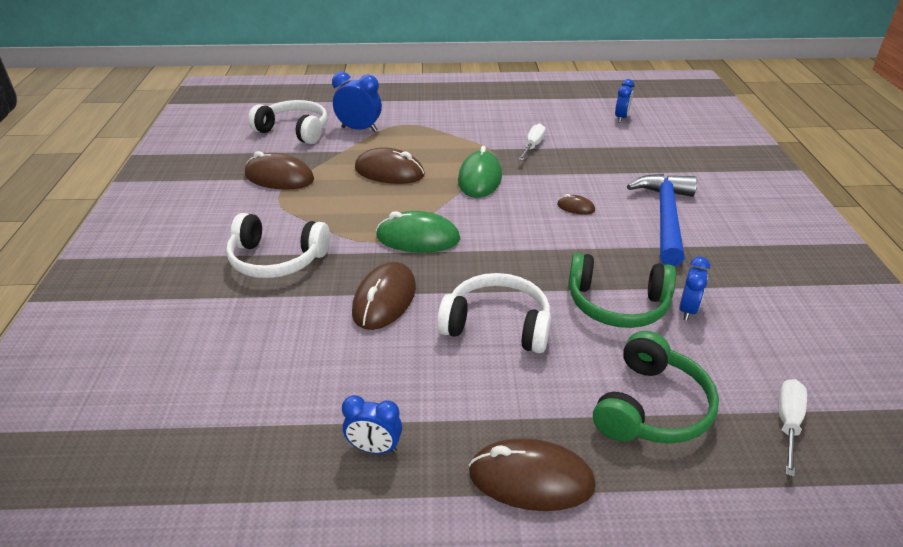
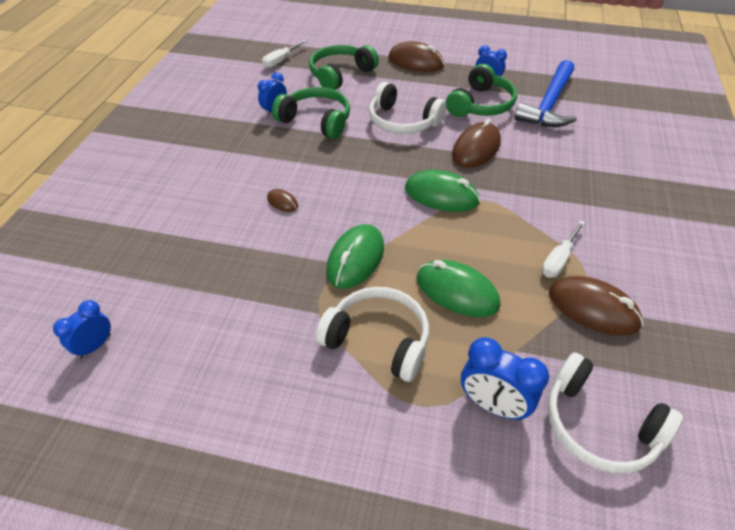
camera: 165 degrees left, 10 degrees up
(277, 259) = (566, 196): white headphones -> white headphones (378, 340)
(384, 382) = (480, 104): none -> green headphones
(389, 172) = (457, 292): brown mouse -> green mouse
(532, 146) = (262, 306): white screwdriver -> white screwdriver (559, 259)
(665, 218) = (214, 177): blue hammer -> blue hammer (549, 104)

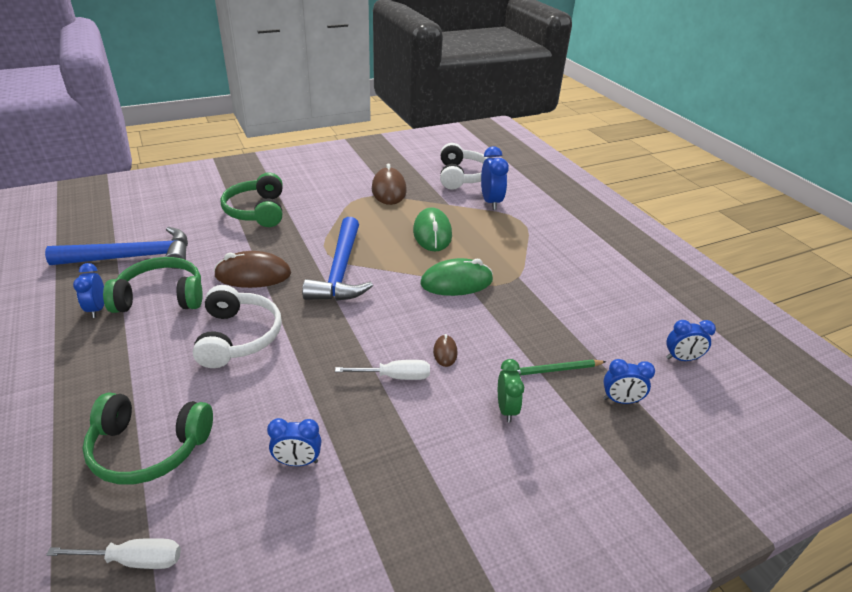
camera: 130 degrees left, 10 degrees down
(128, 264) = (620, 400): none -> blue clock
(195, 249) = (555, 370): none -> green pencil
(202, 201) = (506, 409): none -> green clock
(316, 121) = (290, 406): green headphones -> green headphones (257, 211)
(378, 340) = (504, 247): white headphones -> none
(415, 62) = (67, 387): brown mouse -> none
(441, 195) = (341, 271): green mouse -> blue hammer
(559, 259) = (359, 207): white screwdriver -> white screwdriver (394, 376)

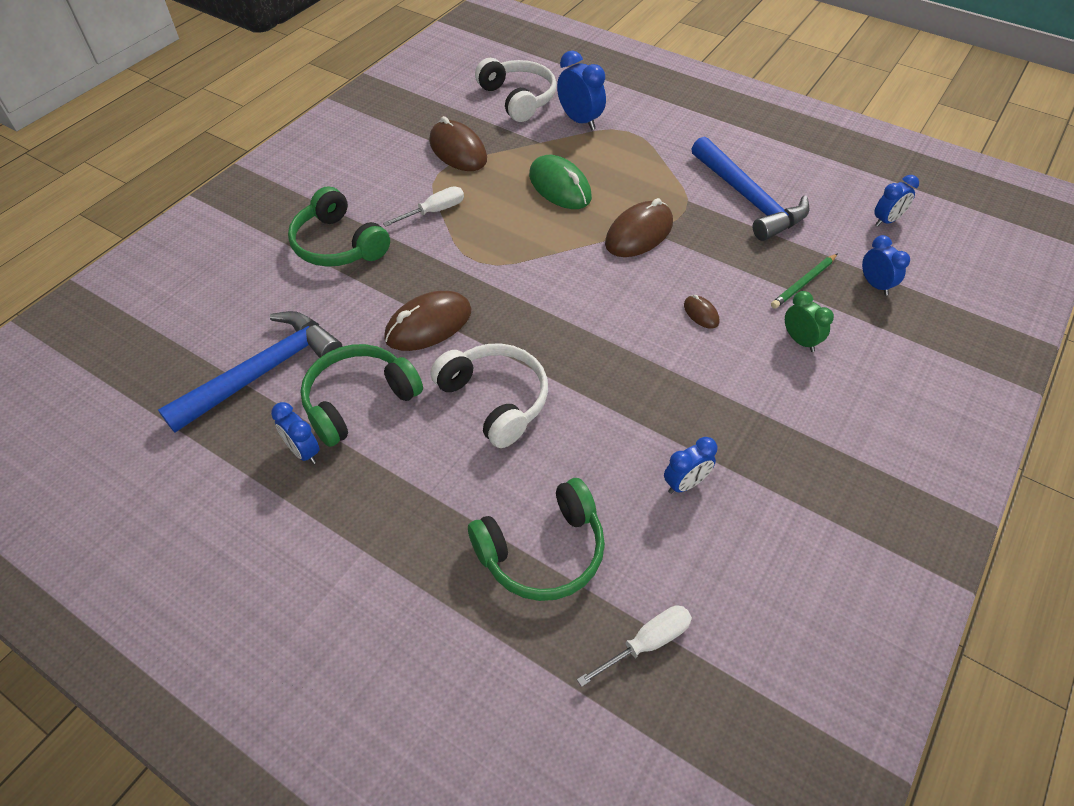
camera: 30 degrees left, 15 degrees up
(341, 271) = (515, 275): blue hammer -> blue hammer (748, 198)
(394, 376) = (682, 361): white screwdriver -> white screwdriver (434, 211)
(456, 282) = (639, 233): green mouse -> brown mouse
(620, 400) = (875, 285): blue clock -> blue clock turned 90 degrees counterclockwise

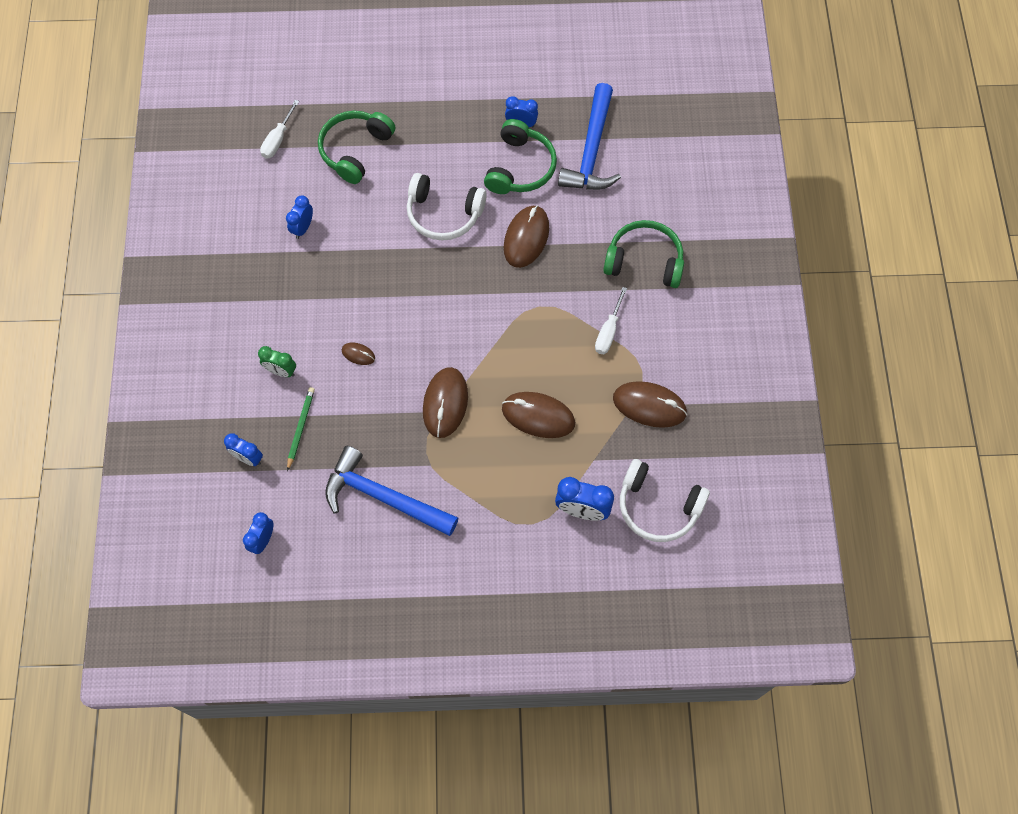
camera: 145 degrees right, 15 degrees up
(560, 187) = (538, 416): green mouse -> brown mouse

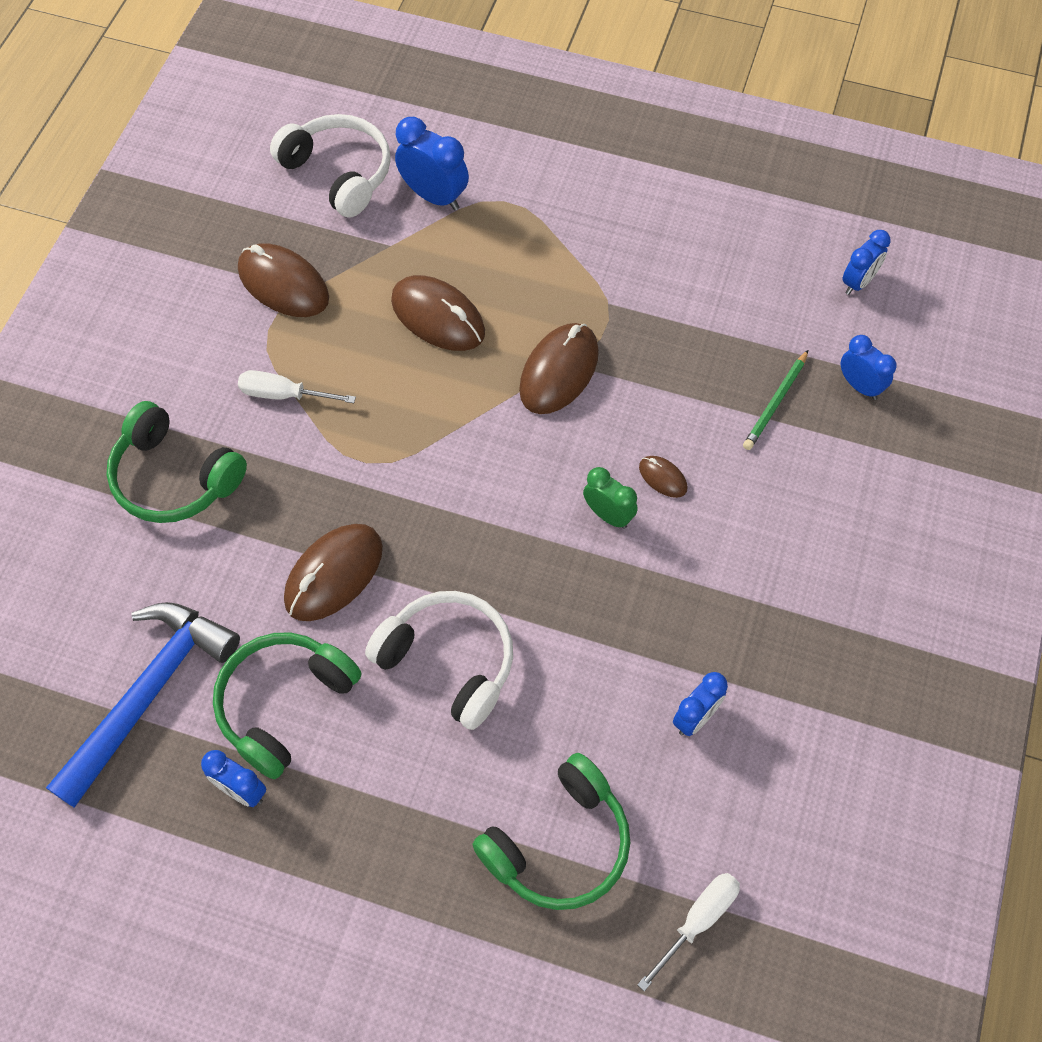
camera: 160 degrees left, 5 degrees down
(281, 371) = (786, 489): green clock -> green clock (608, 515)
(384, 497) = (683, 284): blue hammer -> none
(608, 331) = (284, 395): white screwdriver -> white screwdriver turned 120 degrees counterclockwise

